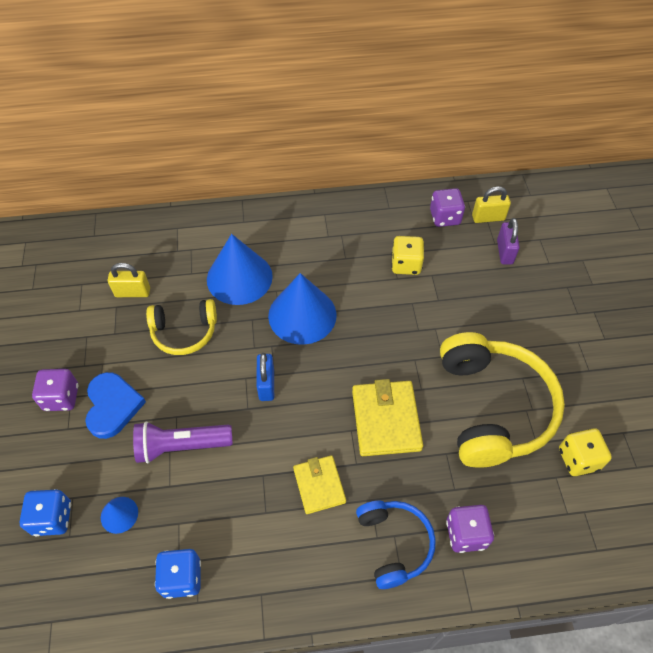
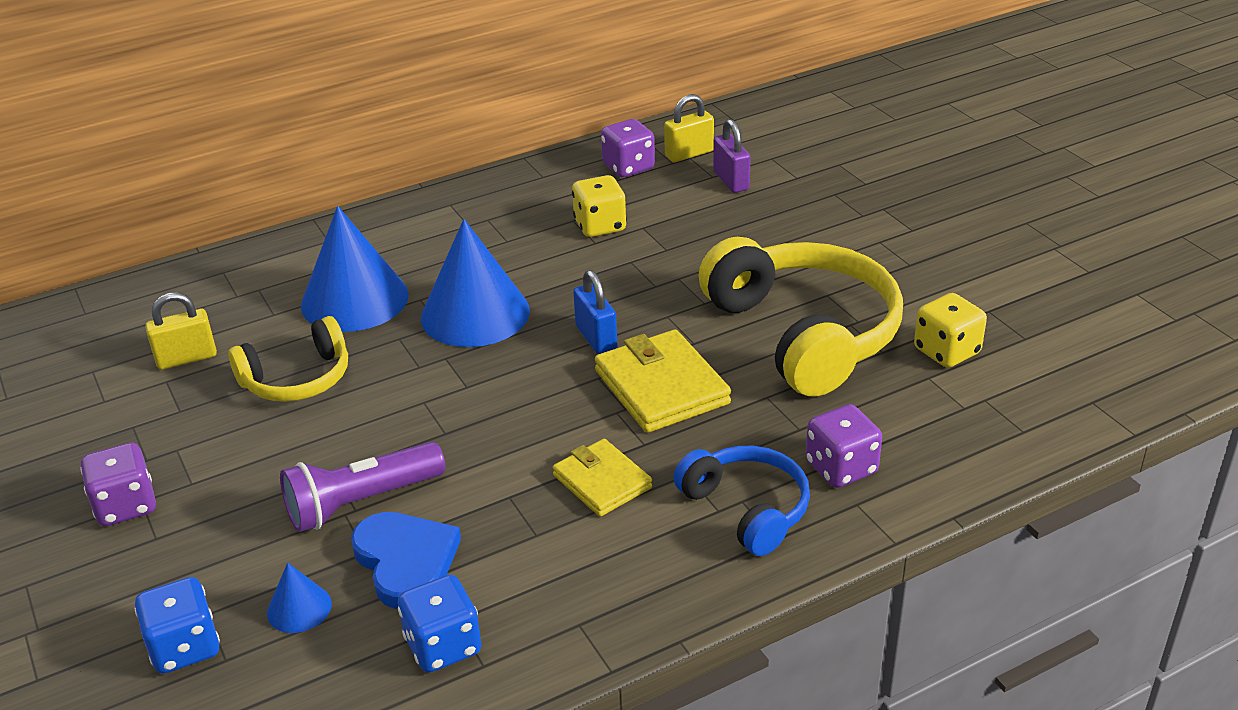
camera: 20 degrees left, 20 degrees down
(112, 406) = (221, 491): blue heart -> blue heart (406, 561)
(266, 384) = (461, 399): blue padlock -> blue padlock (596, 338)

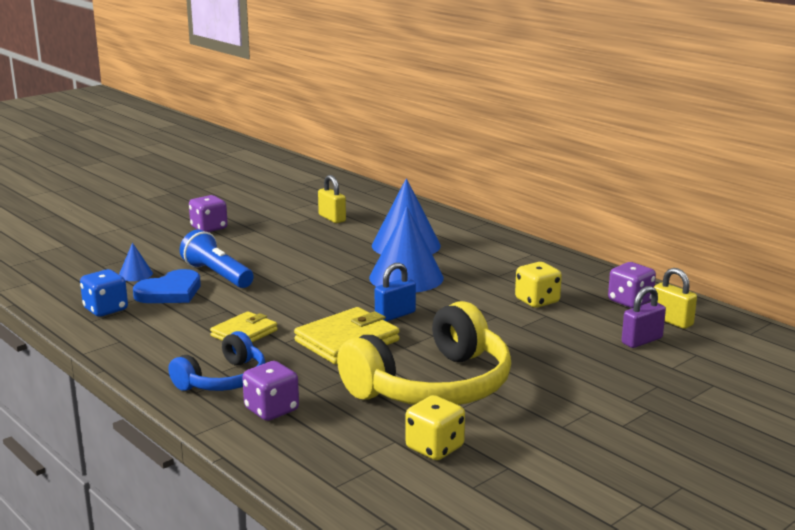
camera: 75 degrees right, 15 degrees down
(185, 647) = (110, 256): blue dice -> none
(297, 379) = (322, 244): yellow headphones -> none
(361, 503) = (217, 275): purple flashlight -> blue flashlight

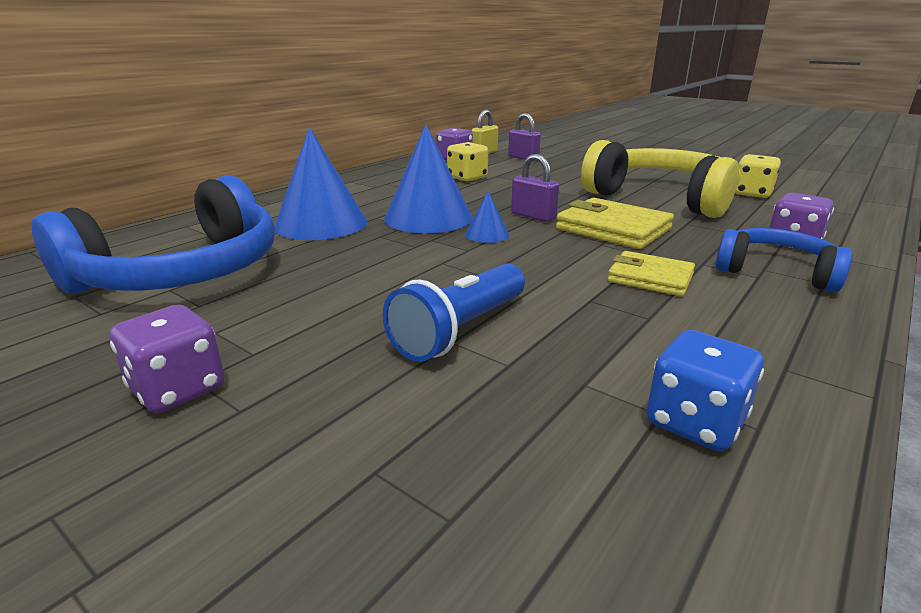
camera: 100 degrees left, 5 degrees up
(135, 274) = (491, 432): blue cone -> blue cone (487, 234)
(170, 292) = (559, 362): blue heart -> none
(332, 218) = (183, 272): yellow padlock -> blue headphones
(395, 315) = (533, 216): blue padlock -> purple padlock

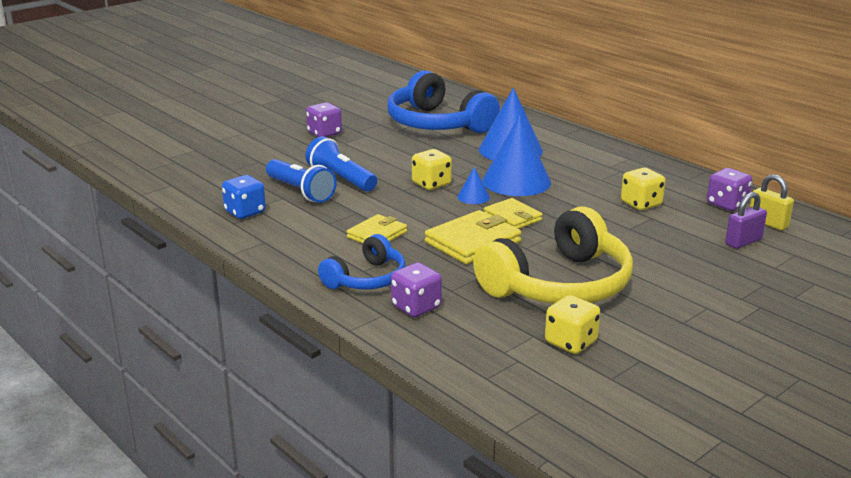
camera: 100 degrees right, 0 degrees up
(454, 259) = (431, 184): none -> yellow dice
(533, 216) = (512, 217): purple padlock -> yellow wallet
(542, 365) = (301, 192): none -> blue flashlight

